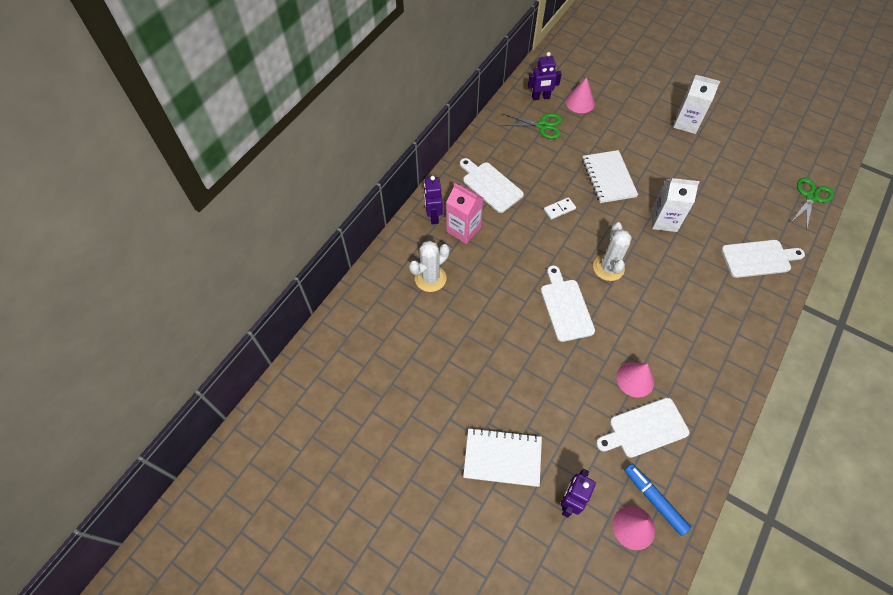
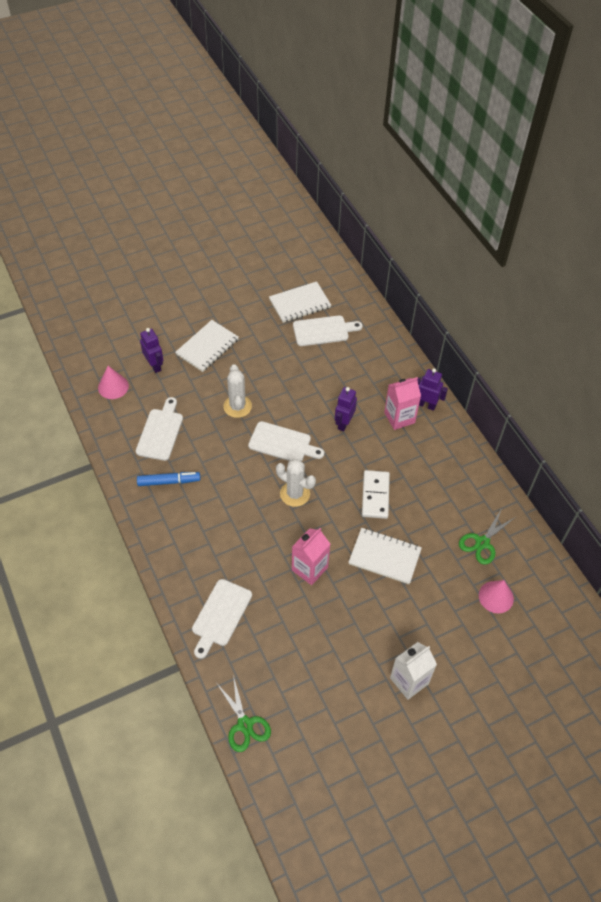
camera: 120 degrees right, 5 degrees down
(371, 396) = (300, 303): none -> white notebook
(430, 278) = (367, 375): white cactus -> white cactus (237, 406)
(490, 185) = (433, 460): white cutting board -> white cutting board (323, 331)
(540, 97) = (522, 565): purple robot -> purple robot (343, 423)
(559, 209) = (375, 495): white domino -> white domino, size x1.74
(635, 379) = (196, 449): pink cone -> none
(654, 500) = (117, 407): blue marker -> blue marker (169, 481)
(664, 220) = (309, 568): white carton -> pink carton

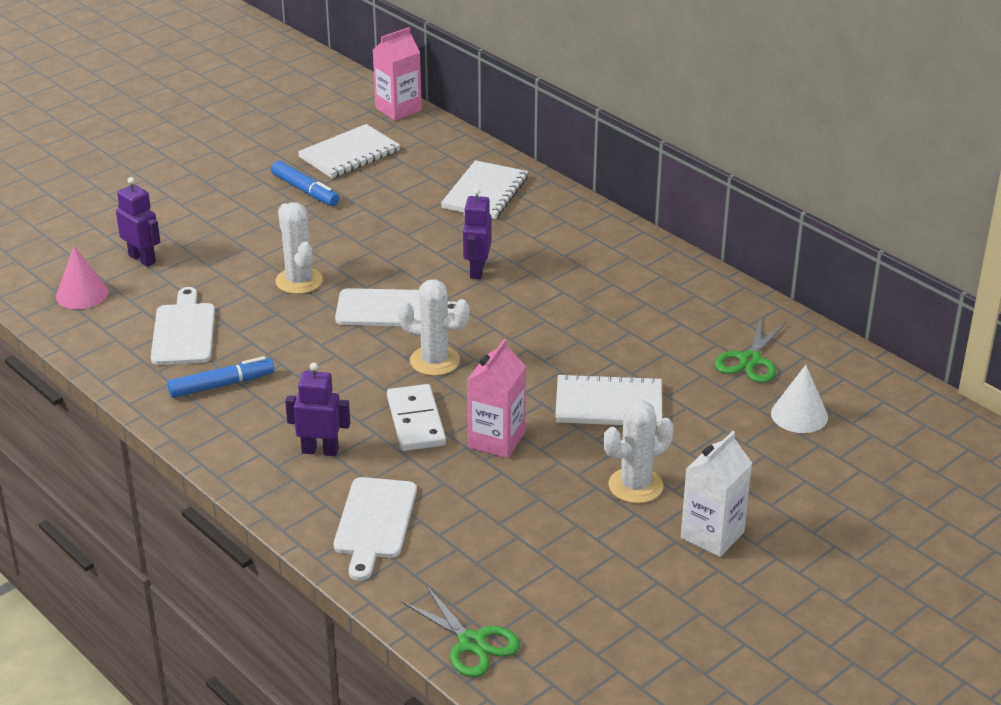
camera: 15 degrees left, 20 degrees down
(207, 347) = (221, 224): white notebook -> white notebook (485, 193)
(264, 329) = (305, 190): none -> blue marker
(323, 331) = (399, 177): white cutting board -> none
(375, 495) = (562, 340): white domino -> white domino (415, 421)
(378, 628) = (635, 486): none -> white cactus
(399, 417) = (560, 249): pink carton -> pink carton (398, 109)
(426, 405) = (594, 229): purple robot -> purple robot (320, 450)
(496, 597) = (799, 415): pink cone -> white cone

